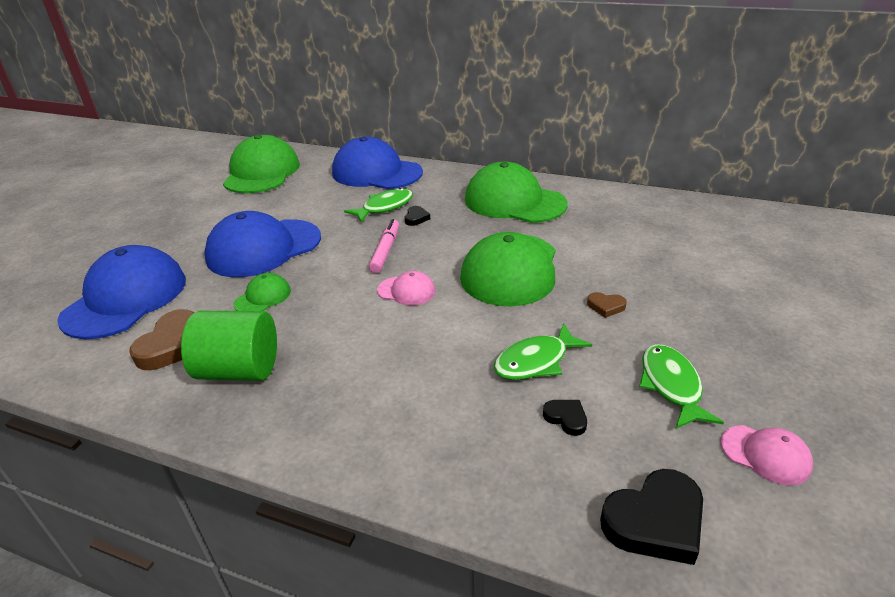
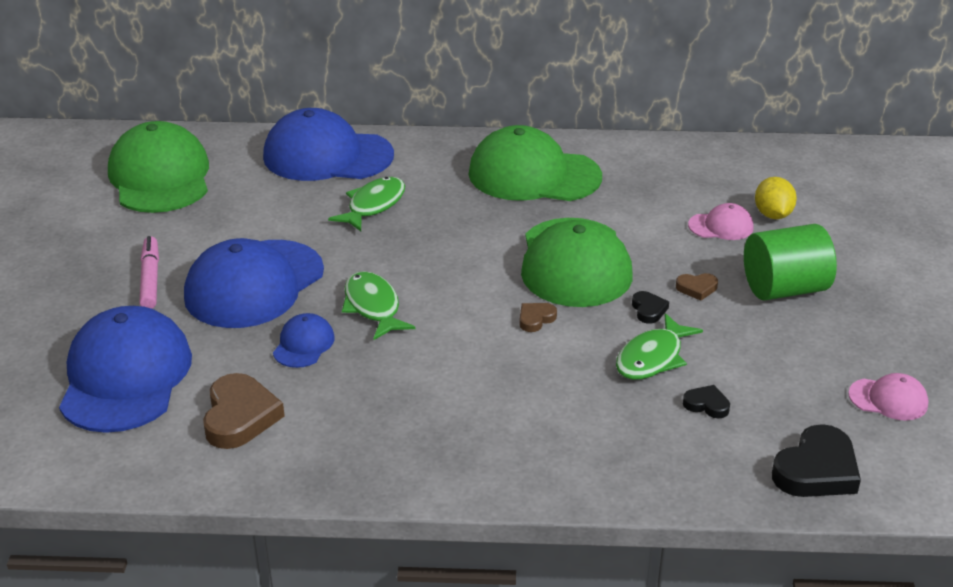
camera: 20 degrees left, 0 degrees up
(239, 370) = (342, 427): green cylinder -> green cylinder (784, 289)
(263, 297) = (303, 344): green cap -> blue cap
(385, 251) = (414, 264): pink marker -> pink marker (150, 279)
(406, 291) = (471, 308): pink cap -> pink cap (721, 226)
(416, 218) = (424, 215): black heart -> black heart (648, 310)
(452, 309) = (535, 319): none -> brown heart
(671, 385) = (790, 356): green fish -> green fish (373, 307)
(701, 256) = (772, 215): none -> yellow lemon

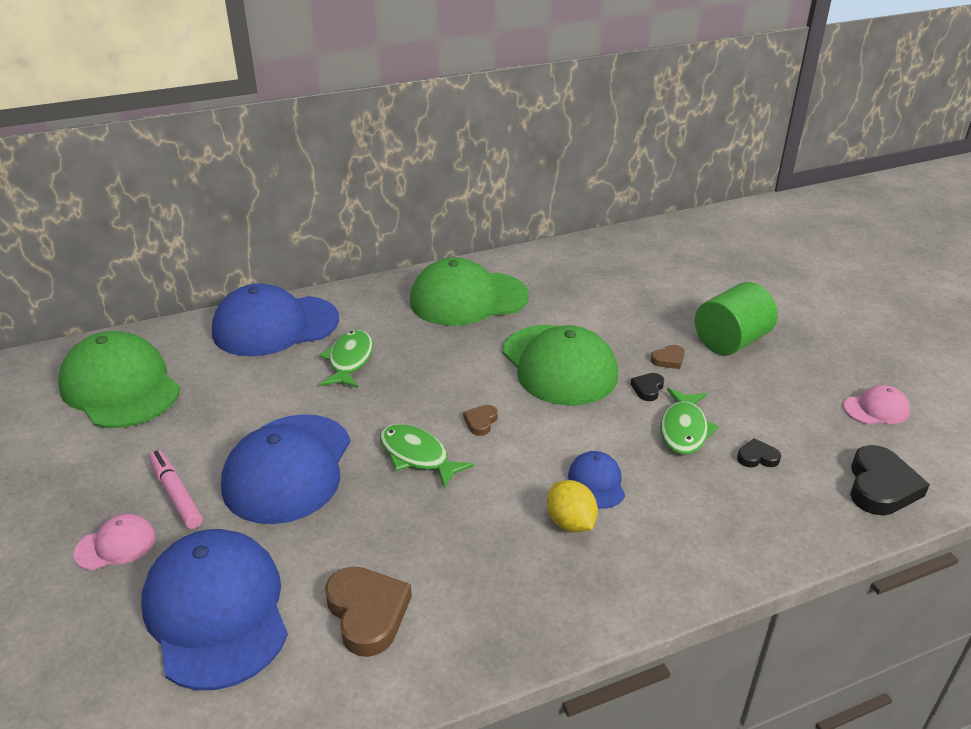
camera: 25 degrees left, 0 degrees up
(303, 344) = (378, 514): blue cap -> blue cap (596, 482)
(535, 319) = (566, 424): brown heart -> brown heart (481, 422)
(648, 310) = (648, 389): black heart -> black heart turned 120 degrees counterclockwise
(721, 226) = (644, 304): pink cap -> pink cap (116, 545)
(772, 215) = (673, 285): yellow lemon -> yellow lemon (570, 522)

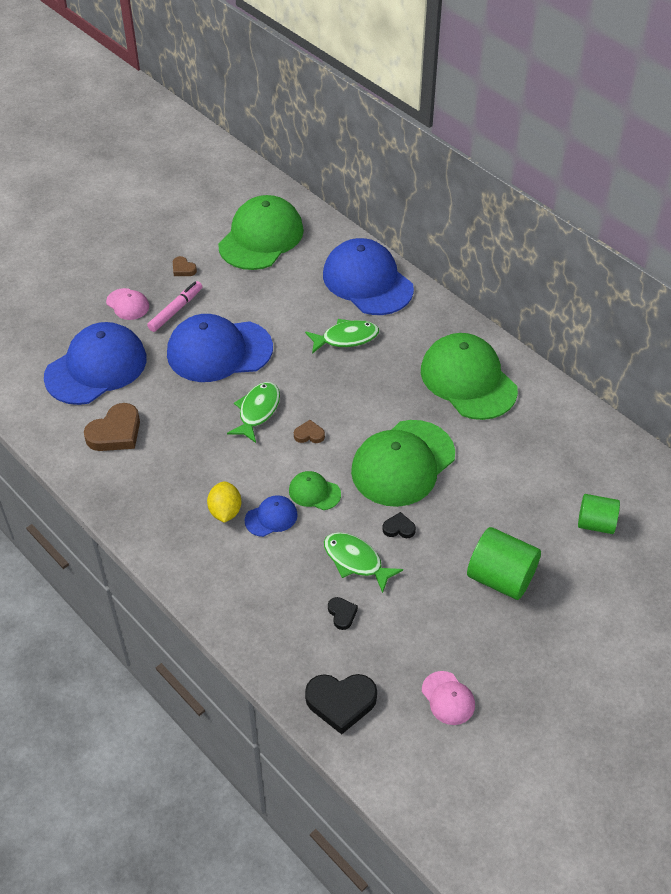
camera: 70 degrees right, 15 degrees up
(570, 522) = (225, 511): yellow lemon -> yellow lemon turned 45 degrees counterclockwise
(571, 438) = (314, 492): none -> green cap
(668, 359) = (448, 536): brown heart -> brown heart (183, 269)
(681, 277) = (595, 523): none -> green cylinder
(684, 429) = (356, 561): green fish -> green fish turned 45 degrees clockwise

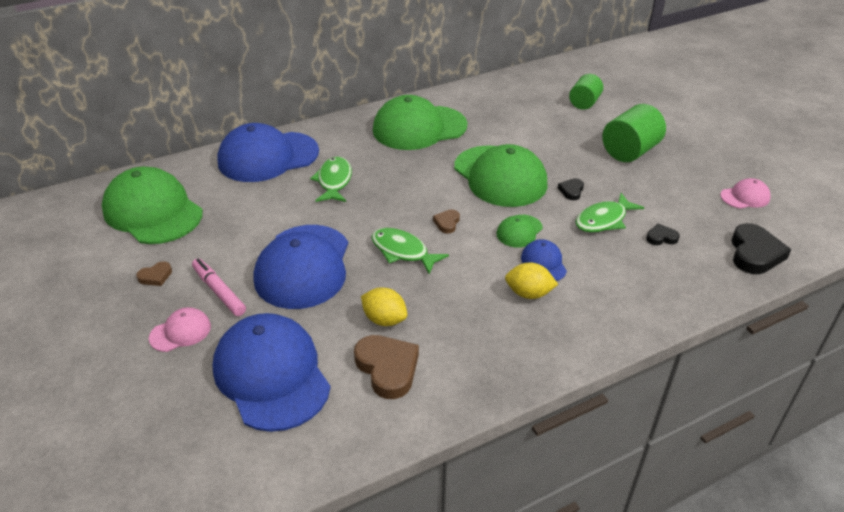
camera: 75 degrees left, 10 degrees down
(168, 418) = (384, 319): none -> yellow lemon

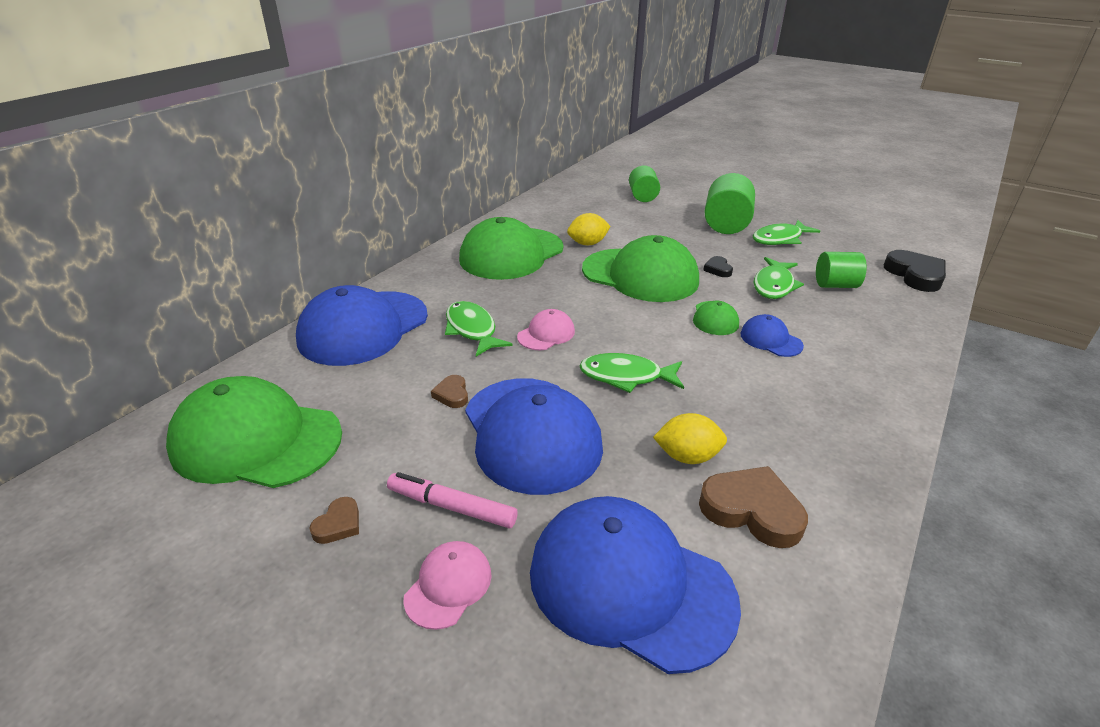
camera: 30 degrees left, 5 degrees down
(447, 223) = (639, 333): brown heart -> brown heart (452, 394)
(529, 293) = (792, 373): yellow lemon -> yellow lemon (587, 243)
(661, 237) = (835, 285): black heart -> green cylinder
(664, 180) = (780, 239): none -> green fish
(745, 197) = (853, 235): pink cap -> pink cap (546, 334)

